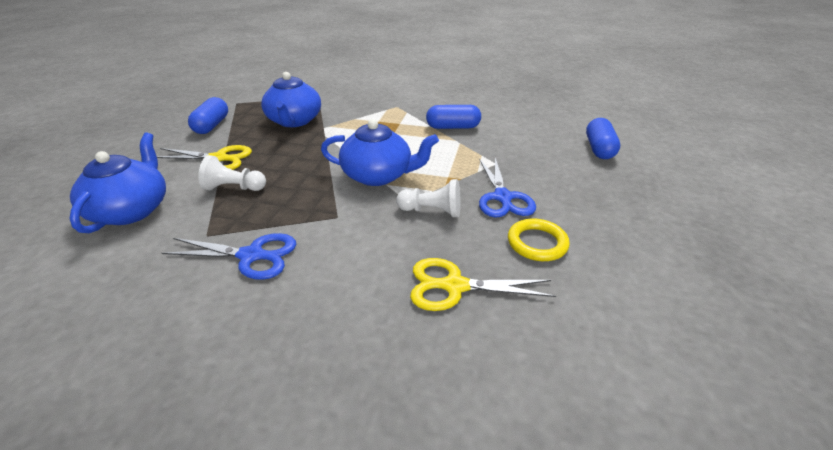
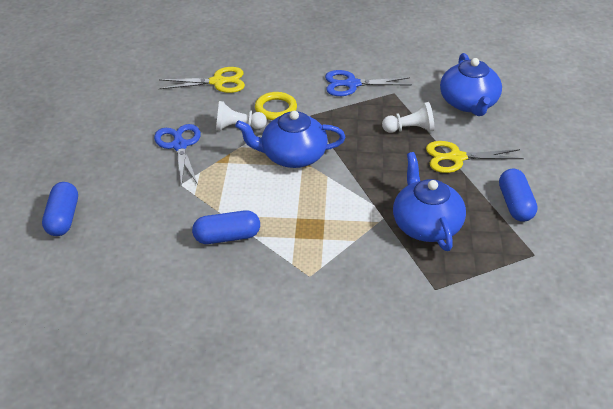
camera: 170 degrees right, 5 degrees up
(537, 243) = (160, 112): yellow ring -> yellow ring (276, 109)

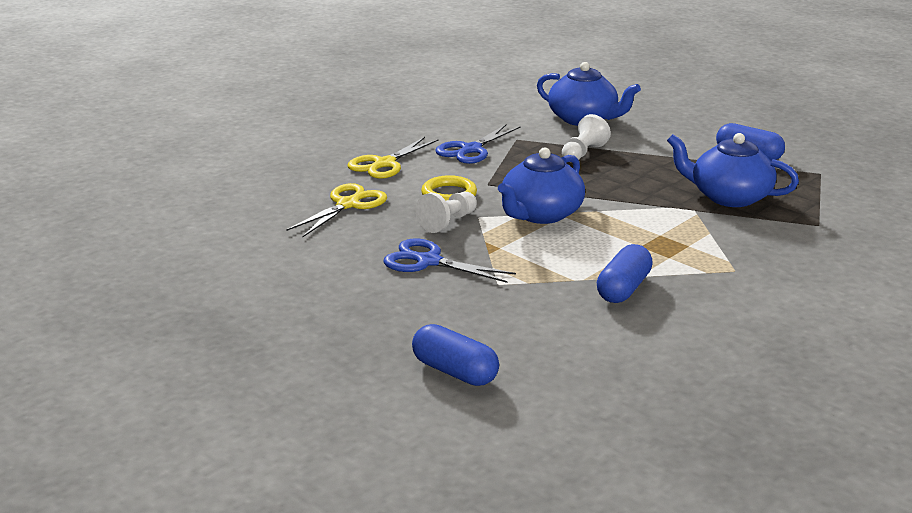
camera: 50 degrees left, 15 degrees down
(456, 158) = (653, 152): yellow scissors -> yellow scissors (384, 164)

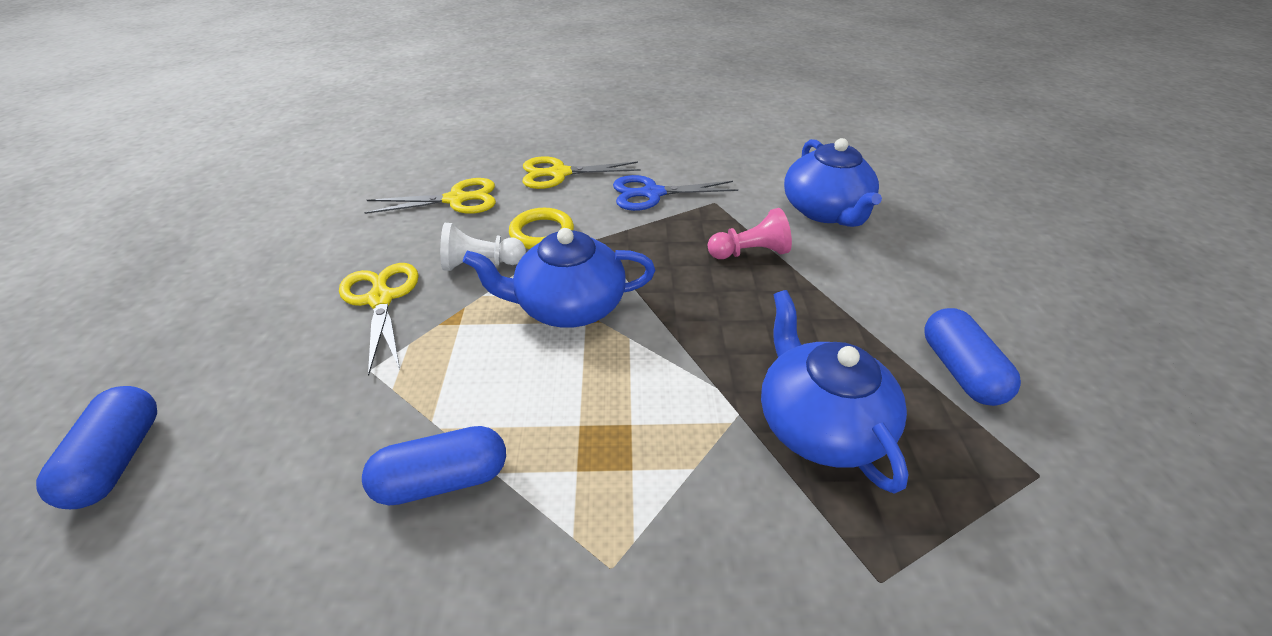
camera: 45 degrees right, 15 degrees up
(428, 261) = (381, 299): blue scissors -> yellow scissors
(583, 153) = (750, 253): white pawn -> pink pawn

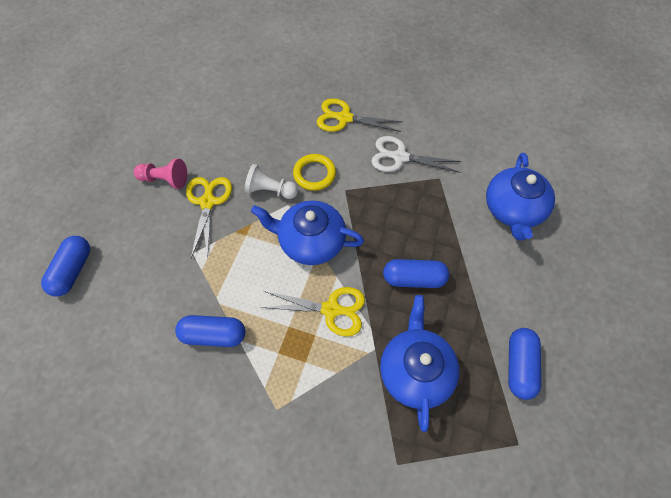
camera: 20 degrees right, 20 degrees up
(457, 199) = (270, 126): yellow scissors -> yellow scissors (331, 310)
(652, 194) = (399, 157): blue scissors -> white scissors
(745, 310) = (414, 278): none -> blue capsule
(750, 253) = (440, 232): pink pawn -> pink pawn (165, 180)

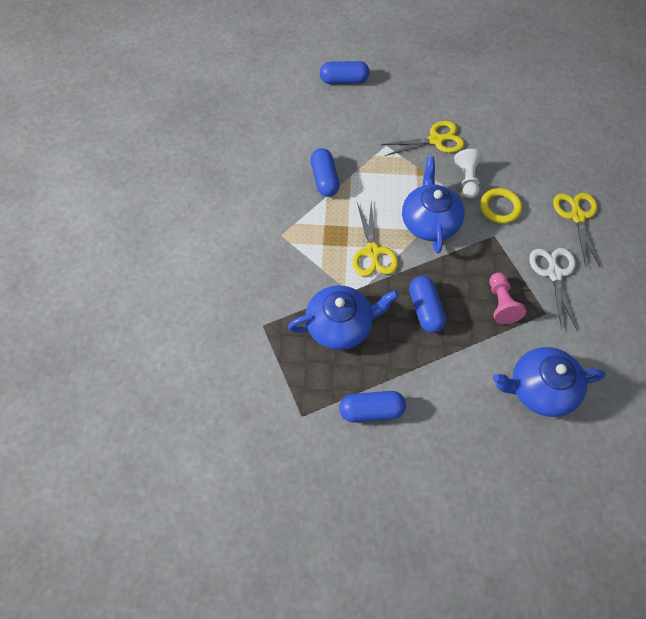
camera: 75 degrees right, 0 degrees up
(165, 180) = (444, 106): pink pawn -> pink pawn (501, 304)

